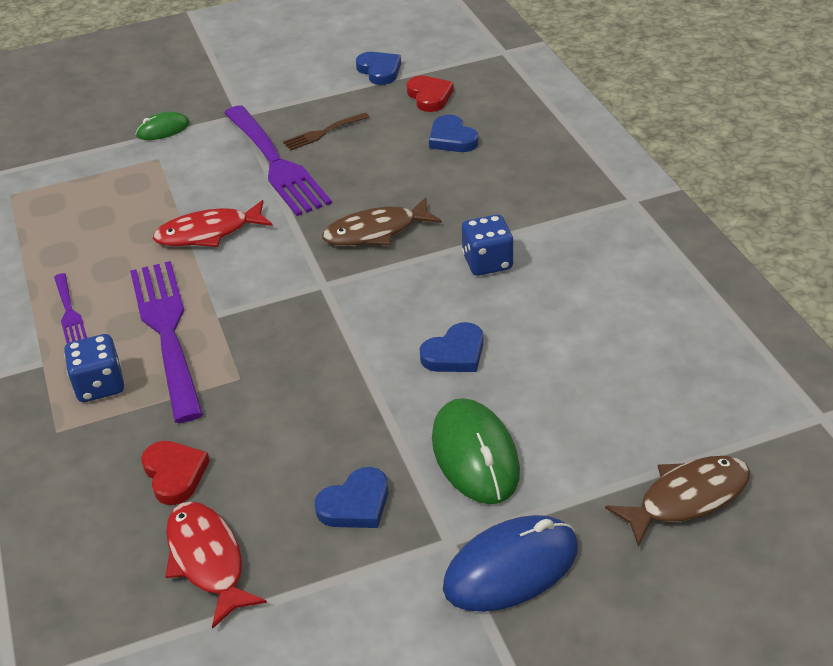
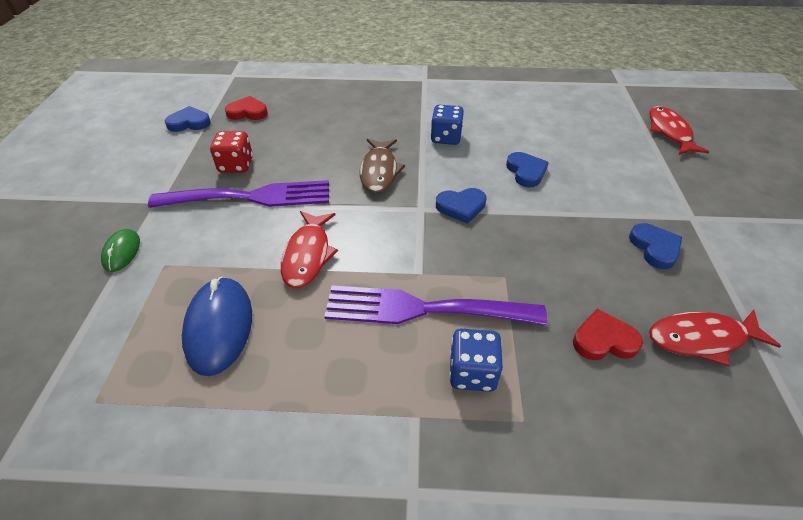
camera: 70 degrees left, 5 degrees up
(69, 311) = (349, 378): purple fork -> none
(323, 132) = (236, 165): brown fork -> red dice
(452, 139) = (305, 116): blue heart -> blue heart (461, 207)
(475, 455) = (620, 188): green mouse -> none
(511, 567) = (715, 200): blue mouse -> blue mouse (219, 327)
(687, 498) = (669, 132): brown fish -> red fish

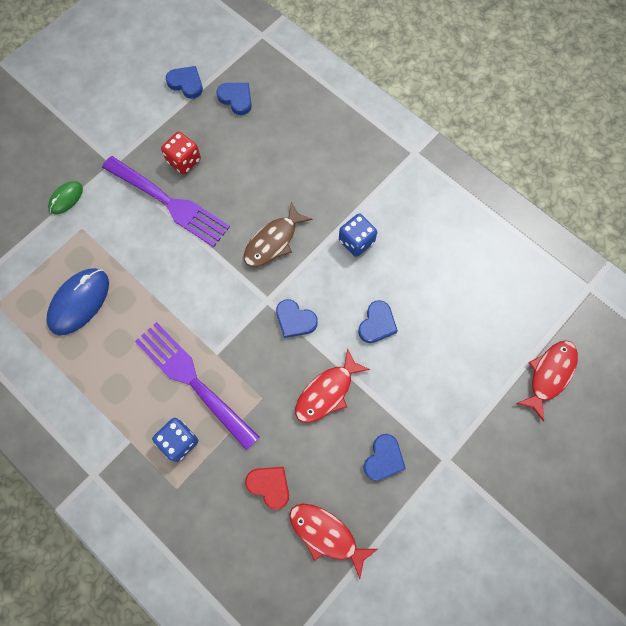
camera: 40 degrees right, 25 degrees up
(248, 112) = (236, 99): red heart -> blue heart
(308, 255) = (164, 285): red fish -> red fish (327, 392)

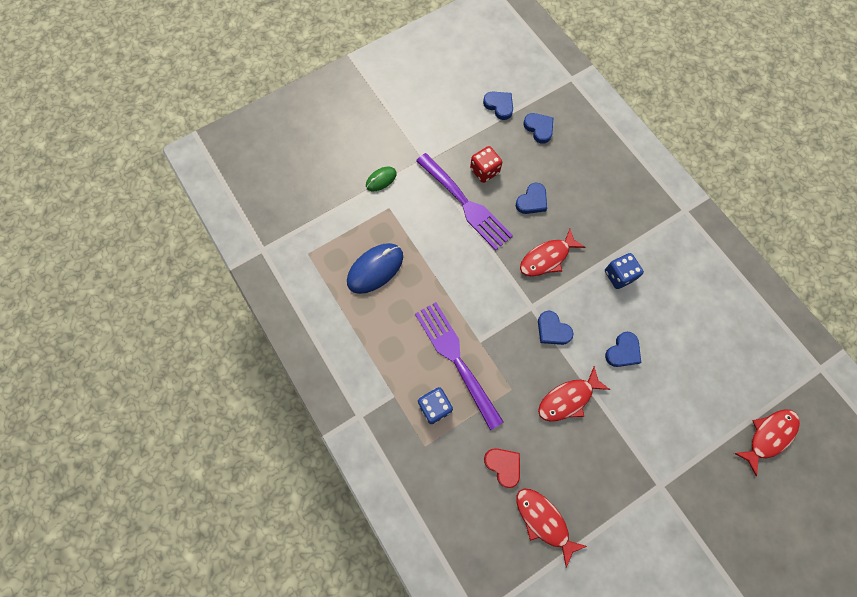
camera: 15 degrees right, 0 degrees up
(273, 241) = (547, 258): brown fish -> red fish
(383, 459) = (606, 469): blue heart -> blue heart (532, 201)

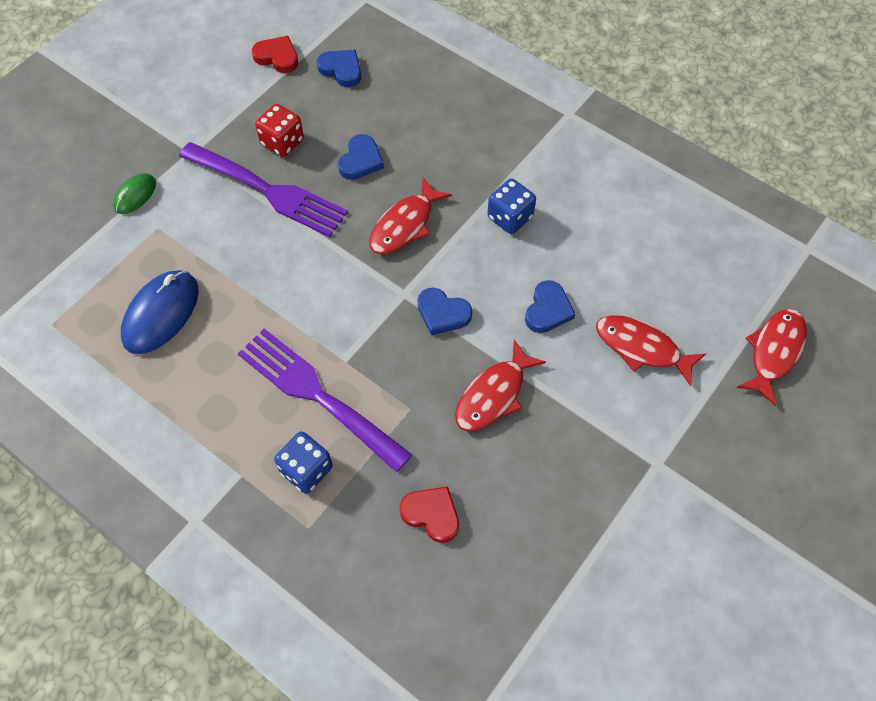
camera: 20 degrees left, 10 degrees down
(499, 106) = (277, 57): blue heart -> red heart
(544, 521) = (513, 568): red fish -> red fish (642, 348)

